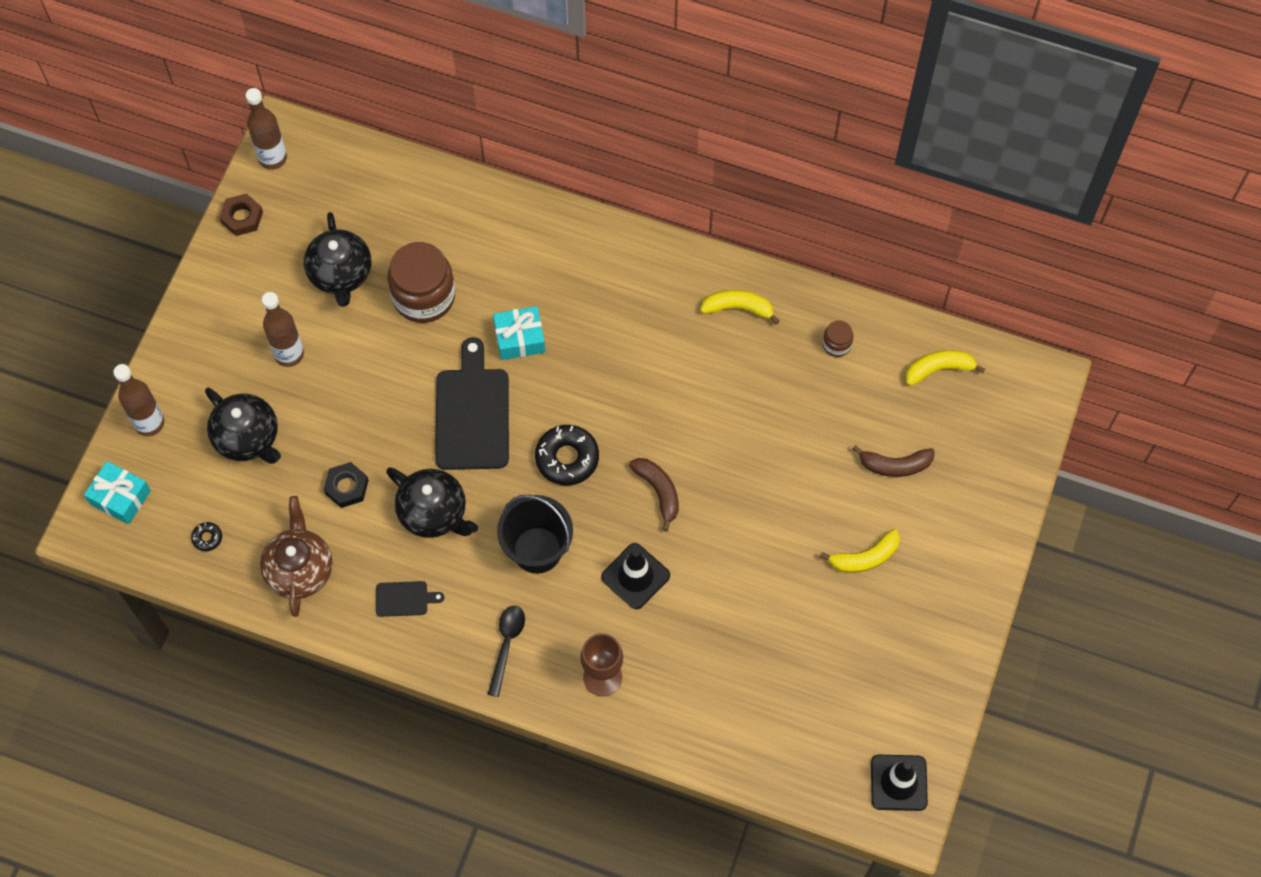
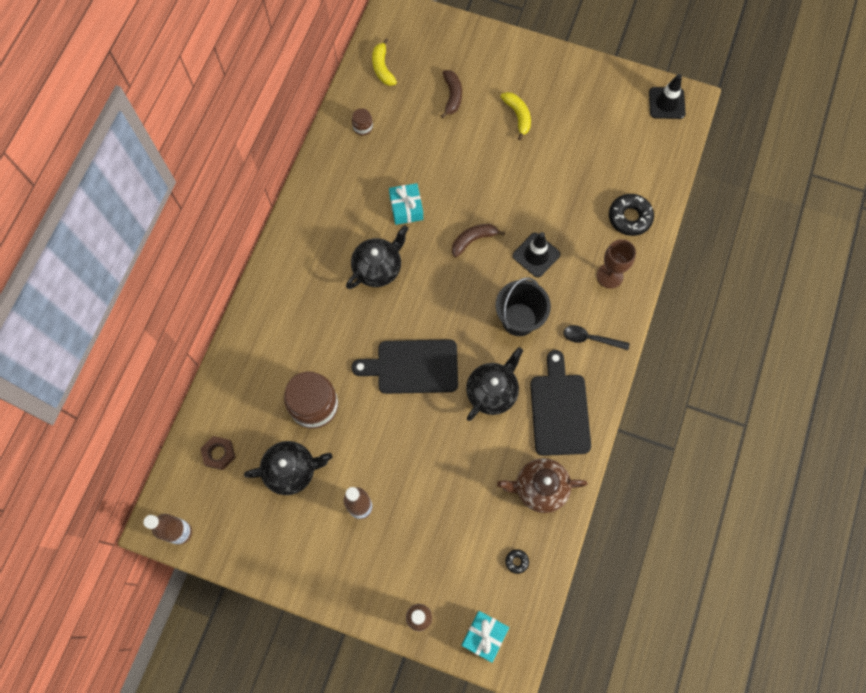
camera: 90 degrees left, 5 degrees up
(242, 217) = (235, 554): brown nut -> brown nut (219, 454)
(248, 438) = (432, 535): black teapot -> black teapot (378, 268)
(346, 487) = (472, 456): black nut -> none
(404, 599) = (559, 410): black cutting board -> black cutting board, size x2.16
(519, 338) = (352, 334): turquoise gift -> turquoise gift (406, 208)
(567, 458) = (448, 300): black donut -> black donut (629, 217)
(738, 308) = (332, 187): yellow banana -> none

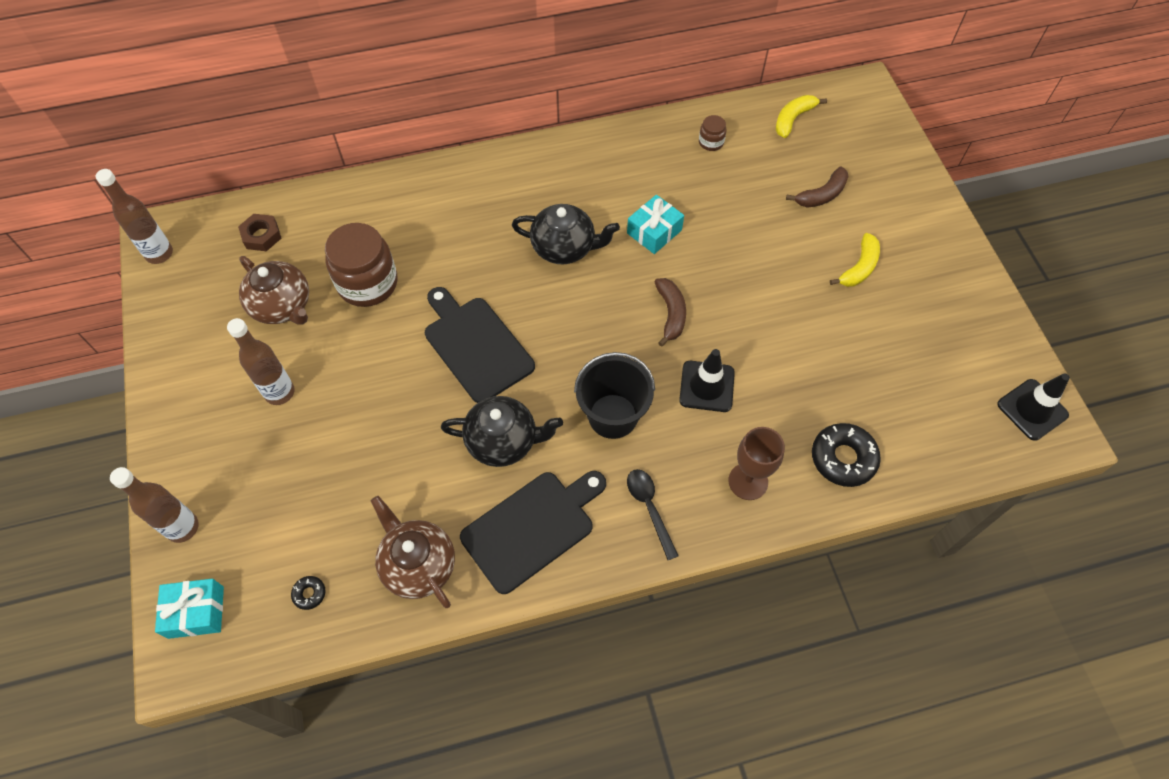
camera: 55 degrees right, 10 degrees down
(291, 470) = (282, 306): black teapot -> brown teapot
(473, 240) = (671, 314): brown banana -> brown banana turned 60 degrees clockwise

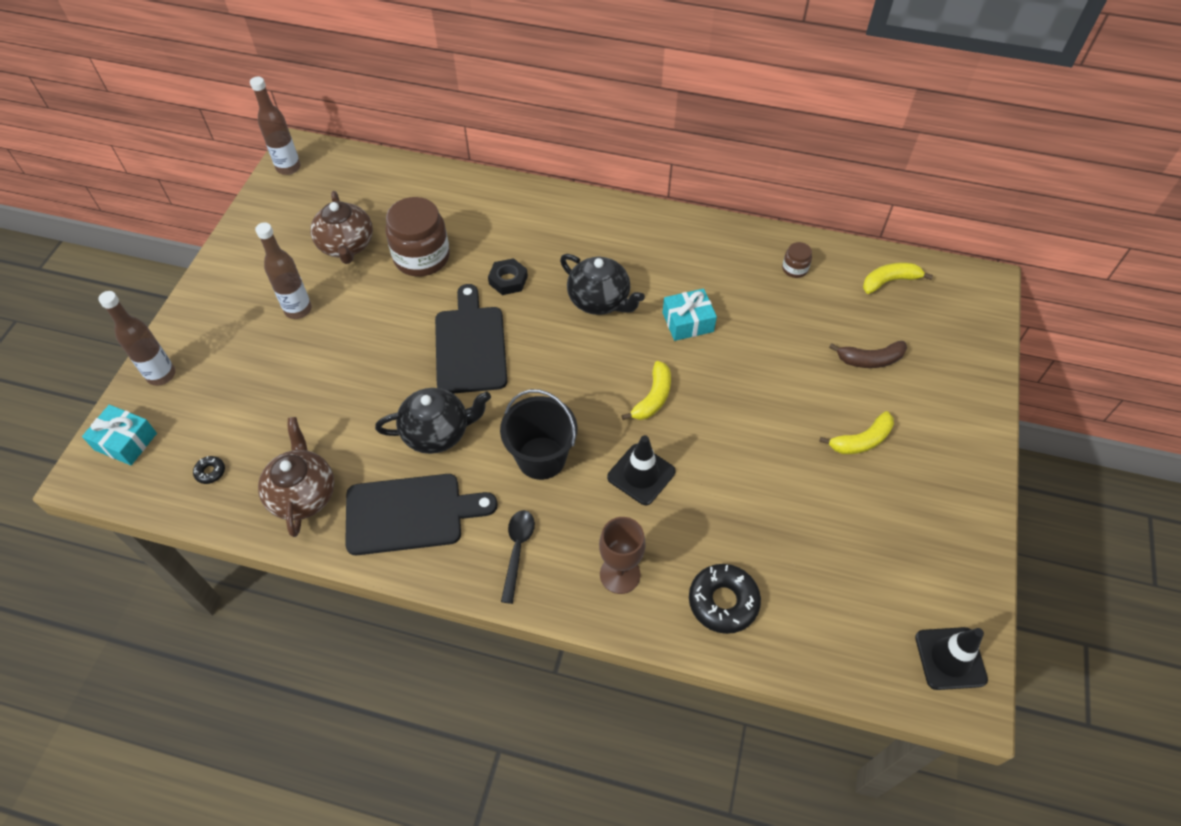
camera: 30 degrees right, 5 degrees down
(261, 236) = (369, 186): brown nut -> none
(467, 267) = (508, 280): none -> black nut
(503, 441) = (437, 432): black teapot -> black teapot turned 45 degrees counterclockwise
(671, 314) = (653, 398): brown banana -> yellow banana

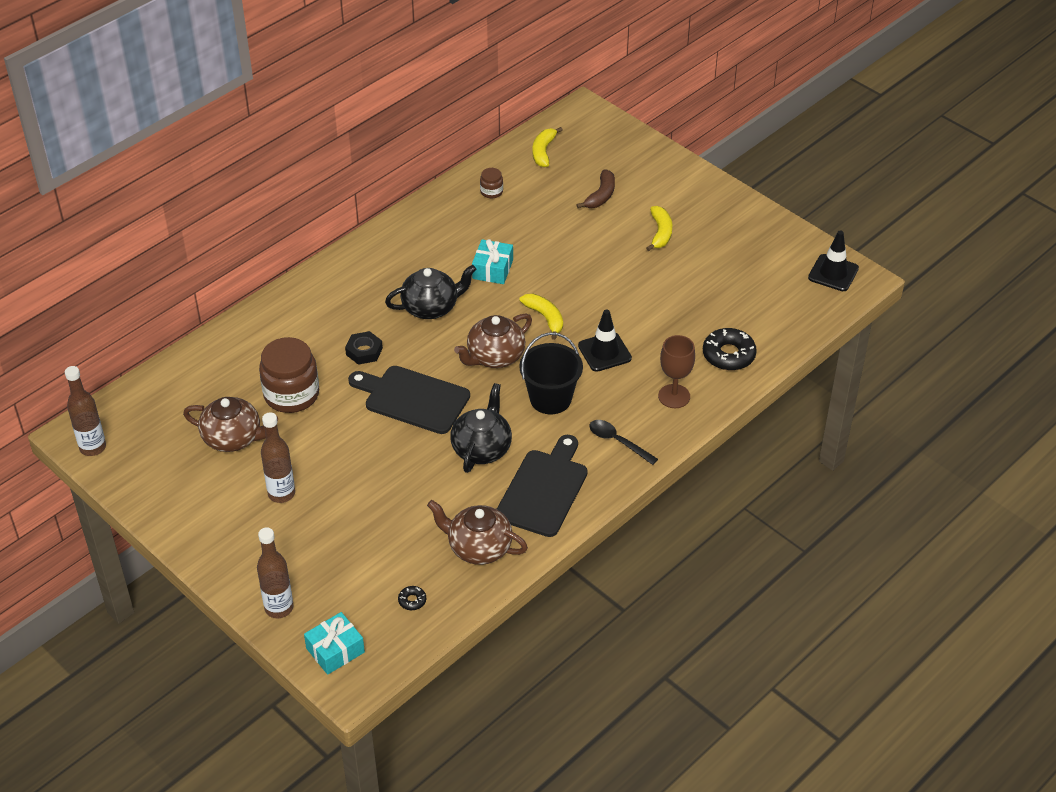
camera: 60 degrees left, 10 degrees down
(568, 382) = (494, 357): none -> brown teapot

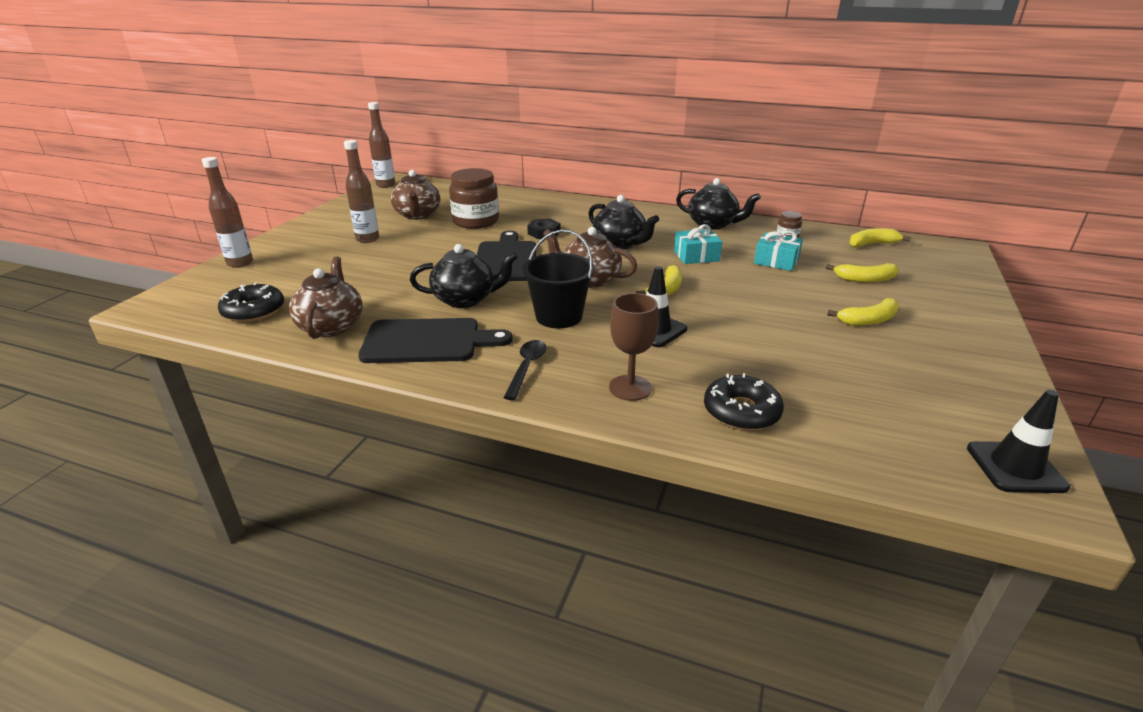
camera: 65 degrees right, 15 degrees down
(335, 650) = (189, 293): turquoise gift -> turquoise gift (776, 261)
(412, 600) = (254, 311): black donut -> black donut, size x2.14
(430, 225) = (713, 224): none -> black teapot
(601, 196) = (865, 279): brown banana -> yellow banana

